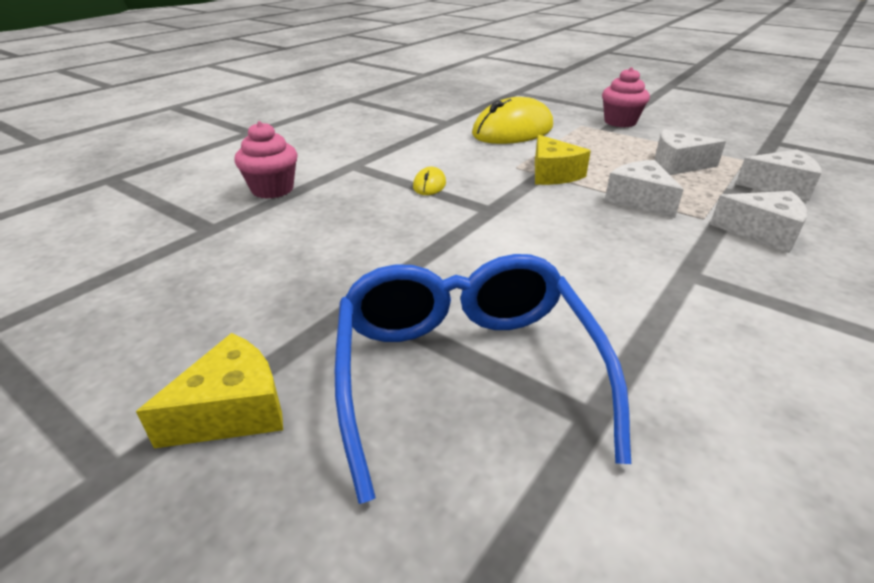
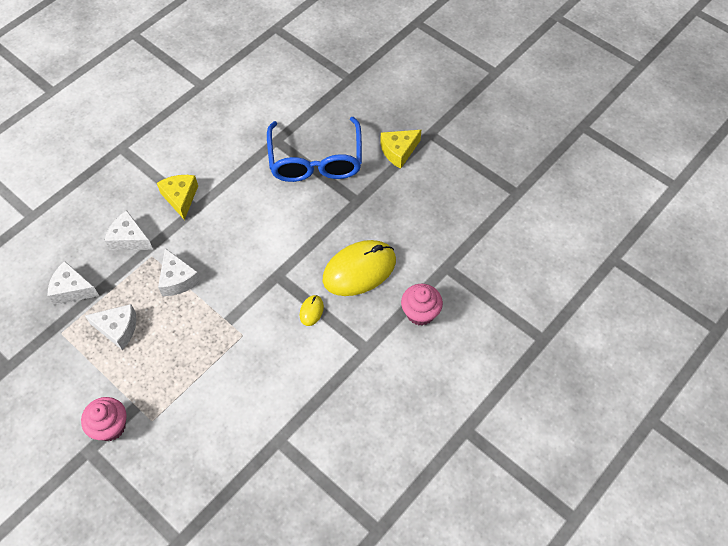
camera: 175 degrees left, 25 degrees up
(513, 131) = (221, 411): yellow mouse -> yellow mouse (359, 270)
(553, 174) = (219, 321): yellow cheese -> yellow cheese (180, 198)

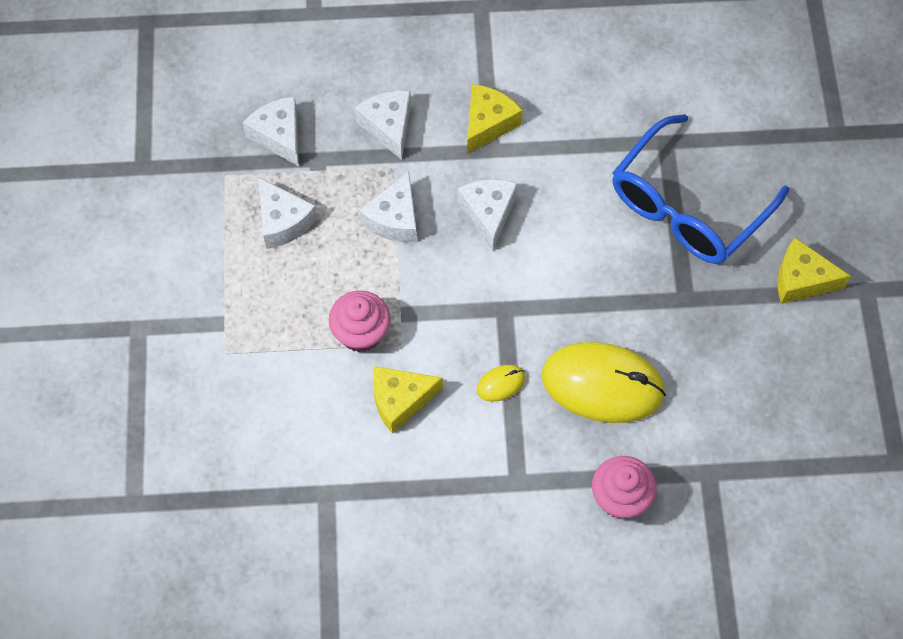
camera: 45 degrees right, 5 degrees up
(110, 426) = (180, 321): pink cupcake -> pink cupcake (361, 333)
(224, 238) = (488, 213): none -> white cheese
(270, 362) = (400, 400): none -> yellow cheese

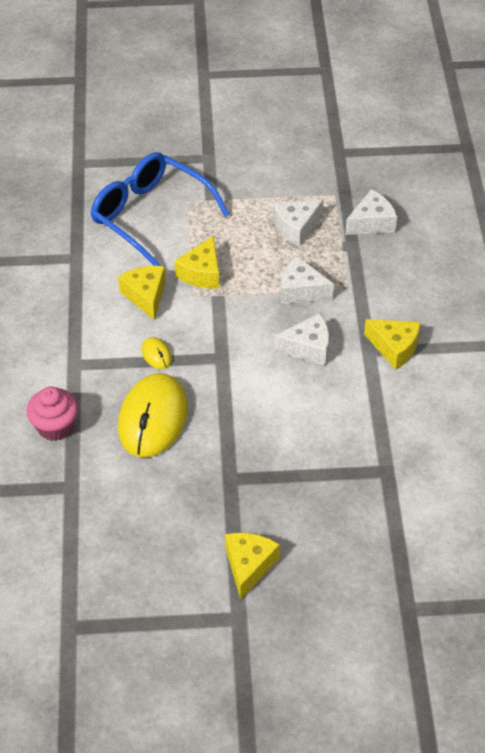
camera: 90 degrees right, 15 degrees down
(361, 333) = (202, 273): pink cupcake -> yellow cheese
(388, 126) = (385, 286): white cheese -> none
(687, 206) = (321, 483): blue glasses -> blue glasses (150, 216)

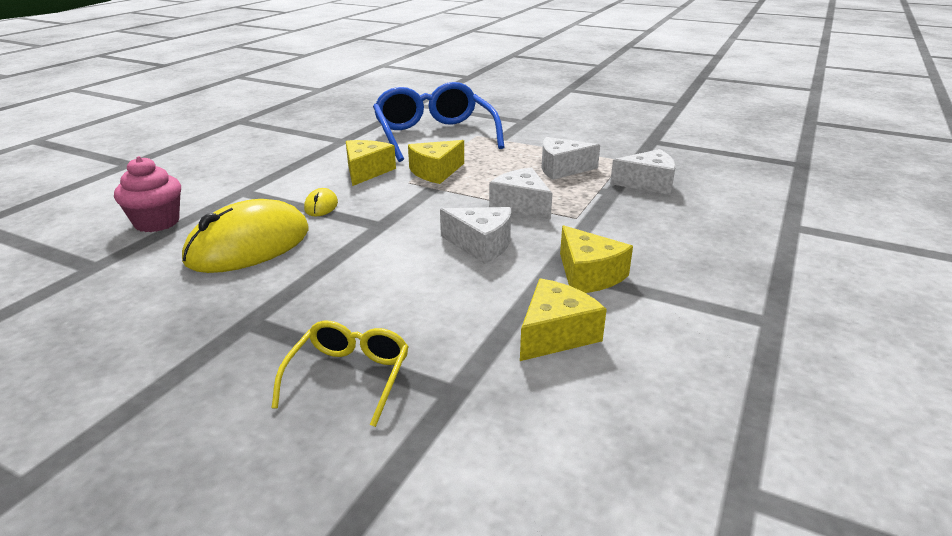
camera: 30 degrees right, 20 degrees down
(249, 566) = (129, 426): yellow cheese -> yellow cheese (555, 334)
(326, 487) = (349, 377): none -> yellow glasses

